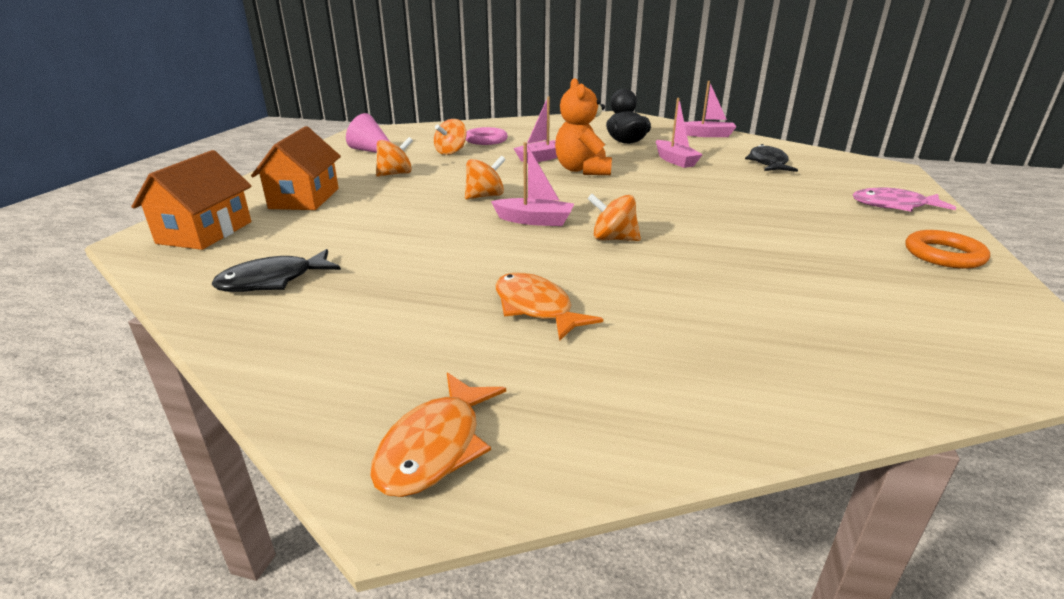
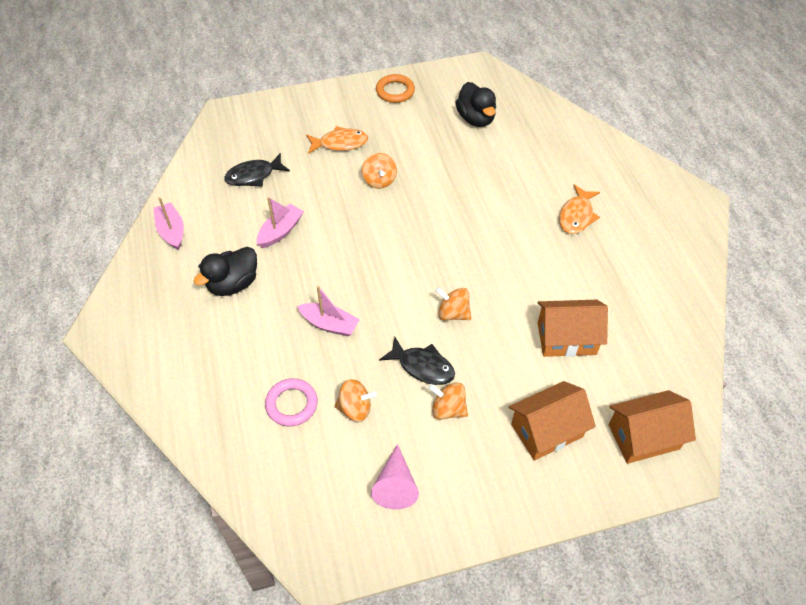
camera: 120 degrees left, 25 degrees up
(273, 281) = (651, 337): black fish -> black fish (422, 366)
(367, 234) = (566, 338): none -> orange house
(435, 446) = (680, 202): orange fish -> orange fish (340, 143)
(534, 220) = (476, 263): pink boat -> none
(582, 170) = (347, 281): orange teddy bear -> none
(613, 239) = (474, 216): orange spinning top -> orange spinning top (379, 180)
(850, 298) = (476, 119): none -> black duck
(894, 206) = (322, 109): pink fish -> none

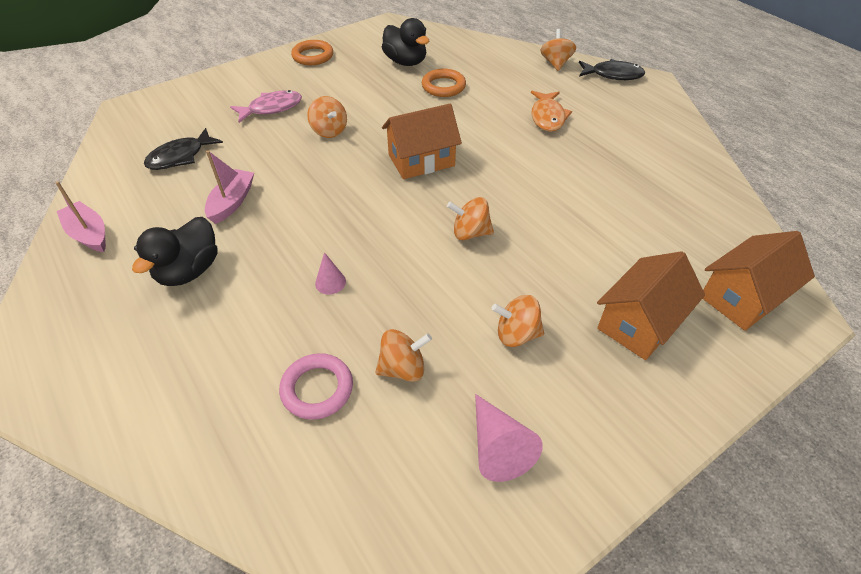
camera: 20 degrees left, 5 degrees down
(329, 324) = (330, 282): pink boat -> pink cone
(340, 143) = (271, 108): orange fish -> pink fish
(422, 366) = (463, 296): black fish -> black fish (613, 75)
(498, 156) = (443, 86): none -> orange ring
(566, 338) = (603, 225): orange house -> orange house (421, 160)
(617, 155) = (555, 63): none -> orange spinning top

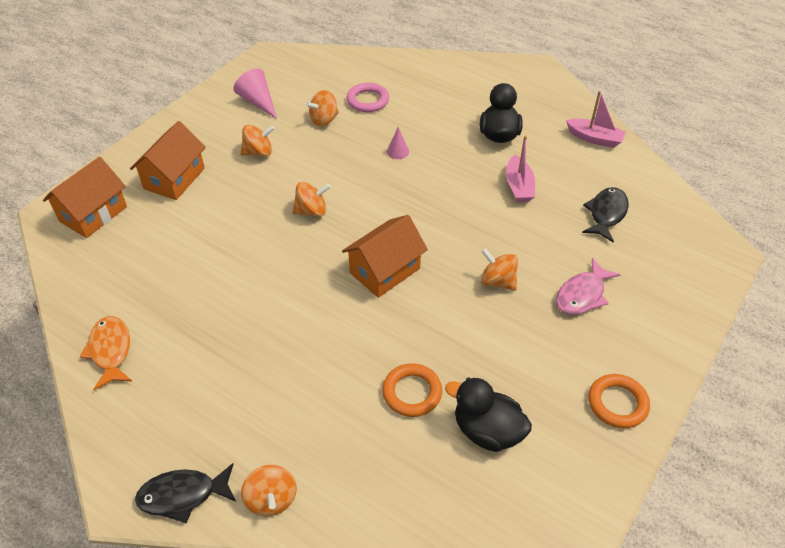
camera: 160 degrees right, 0 degrees up
(547, 117) = (267, 373): orange fish -> orange fish (110, 351)

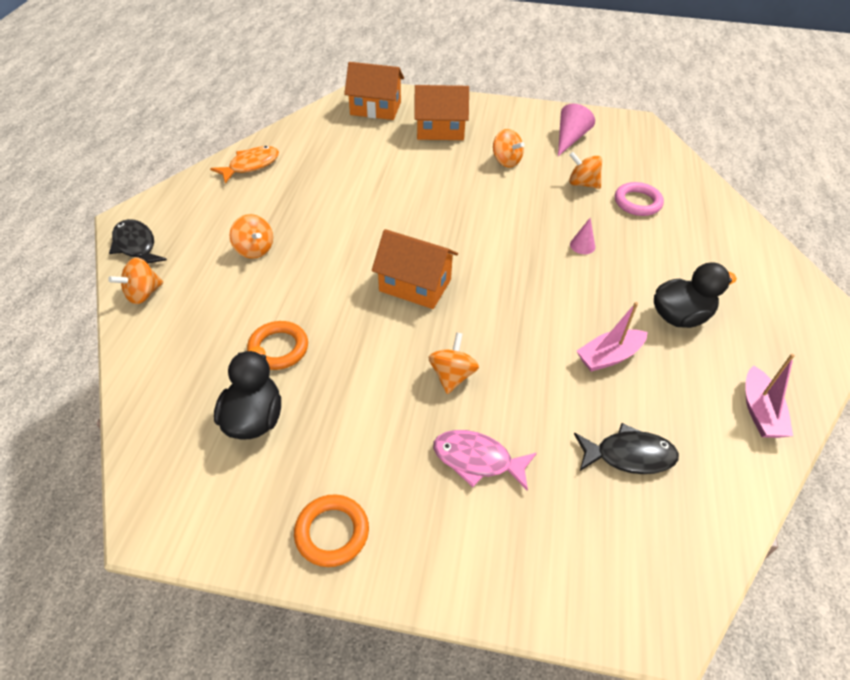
camera: 65 degrees right, 0 degrees up
(311, 211) = (458, 215): orange spinning top -> orange spinning top (254, 249)

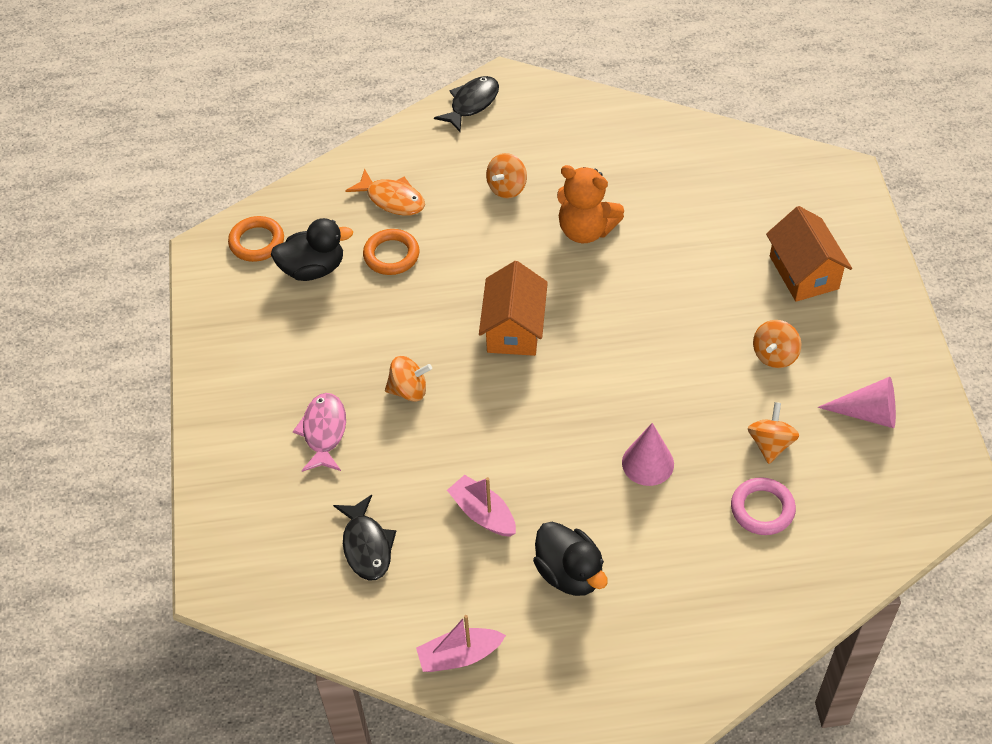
camera: 75 degrees right, 5 degrees up
(143, 294) = (415, 138): orange spinning top -> none
(251, 165) = (635, 131): orange fish -> orange fish (392, 199)
(332, 532) = (229, 355): orange ring -> orange ring (257, 242)
(334, 217) = (586, 230): none -> orange teddy bear
(375, 108) = (812, 196): orange house -> none
(582, 245) = (648, 463): pink cone -> pink cone, size x1.69

